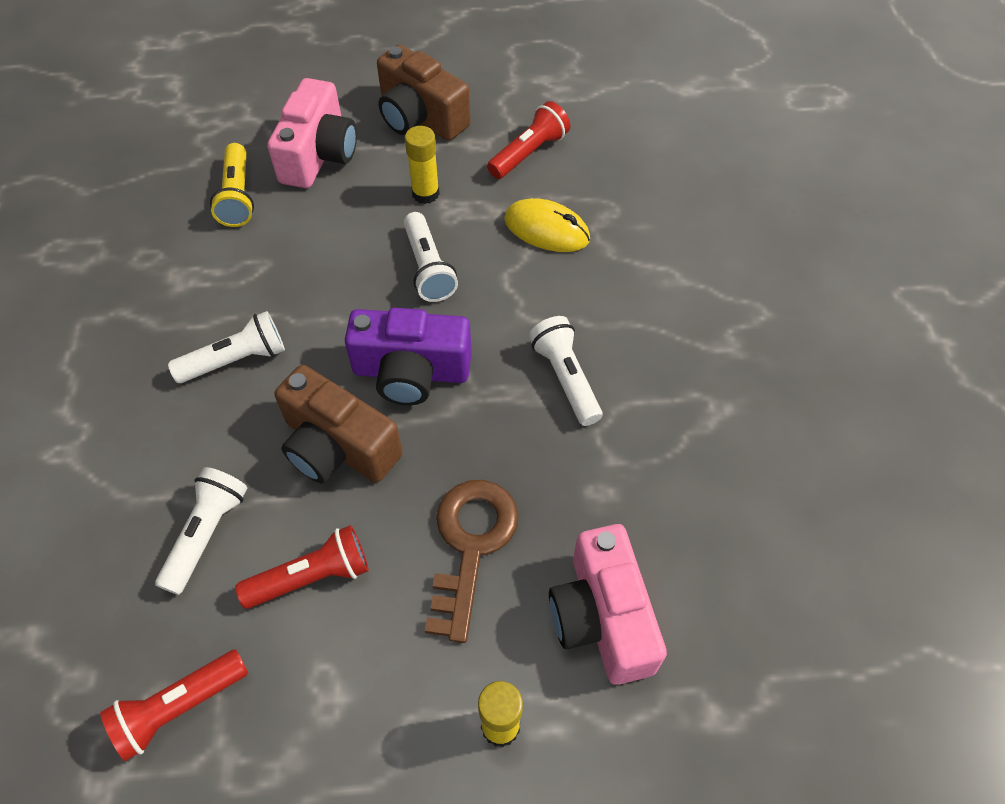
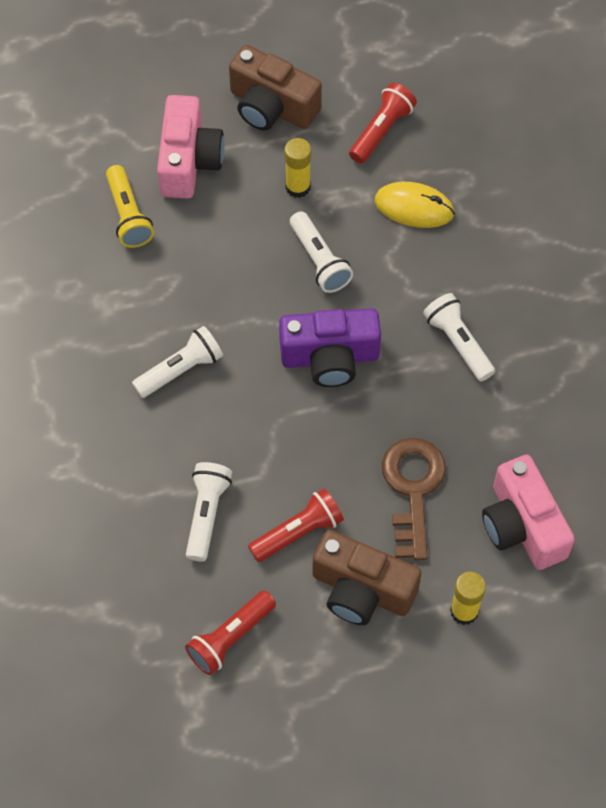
camera: 10 degrees left, 5 degrees up
(338, 447) = (288, 429): brown camera -> brown camera (361, 590)

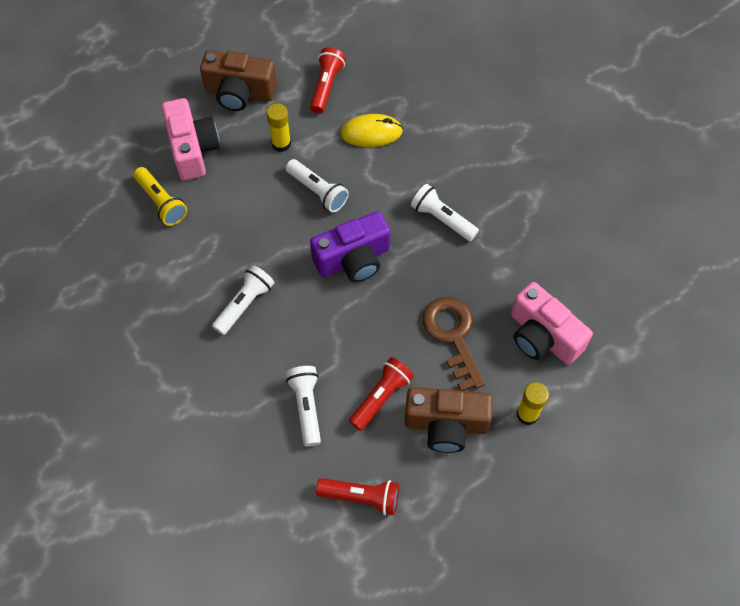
camera: 20 degrees left, 0 degrees up
(230, 638) = (361, 497): red flashlight -> red flashlight turned 105 degrees counterclockwise

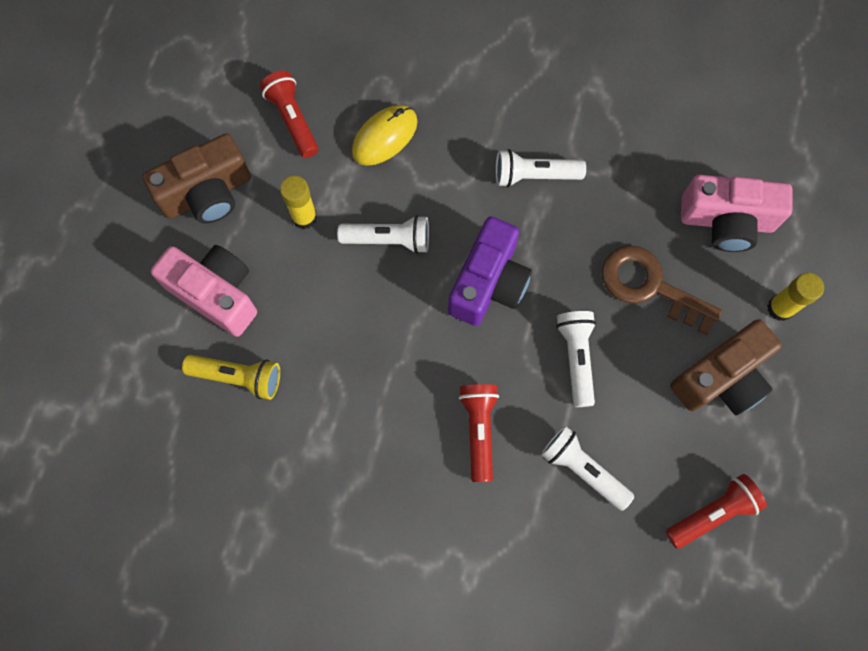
camera: 40 degrees left, 10 degrees up
(244, 304) = (426, 415): white flashlight -> white flashlight (576, 358)
(381, 397) = (640, 400): red flashlight -> red flashlight (478, 430)

